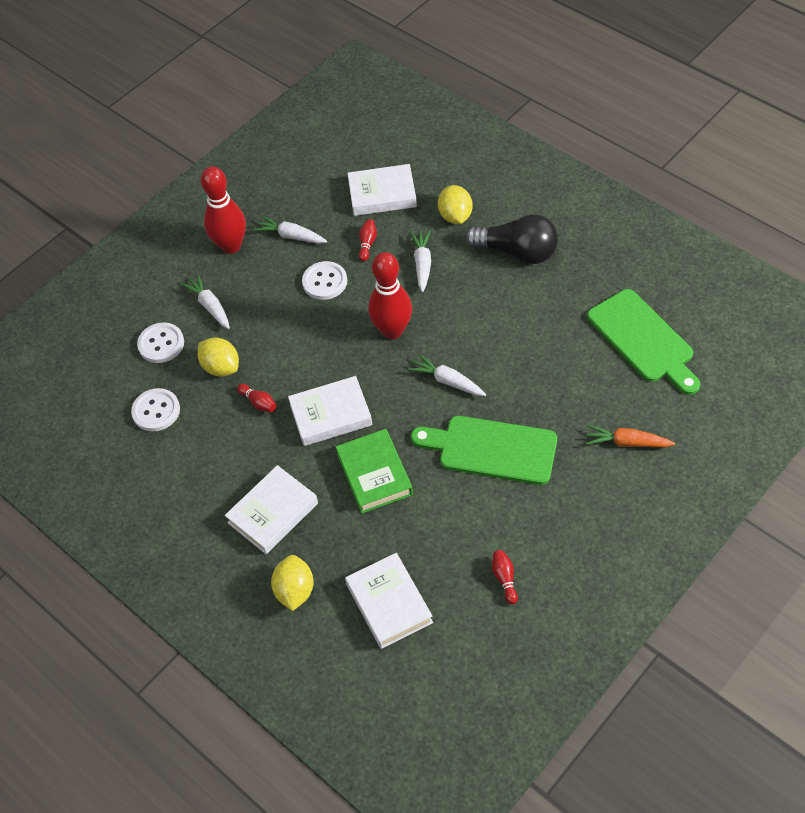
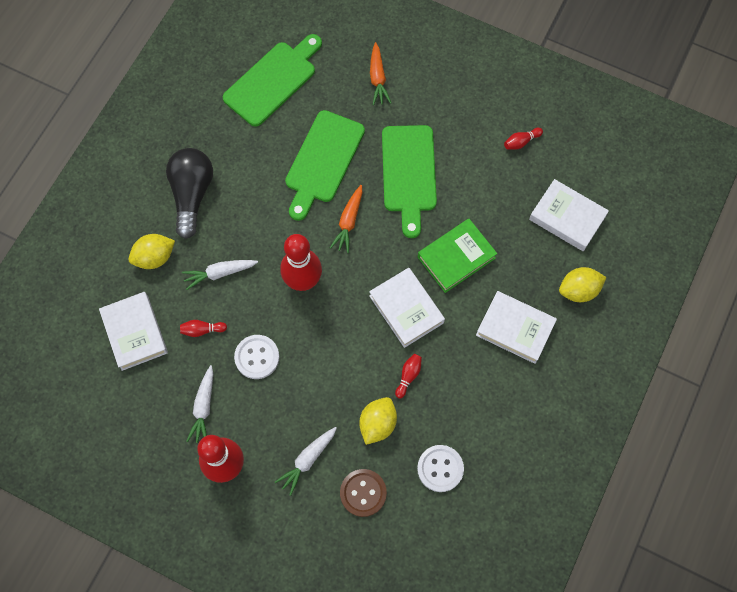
camera: 110 degrees left, 15 degrees up
(161, 344) = (363, 493): white button -> brown button
(389, 604) = (567, 218): white book -> white book turned 75 degrees clockwise
(447, 381) = (348, 222): white carrot -> orange carrot
(529, 370) = (323, 161): none -> green cutting board

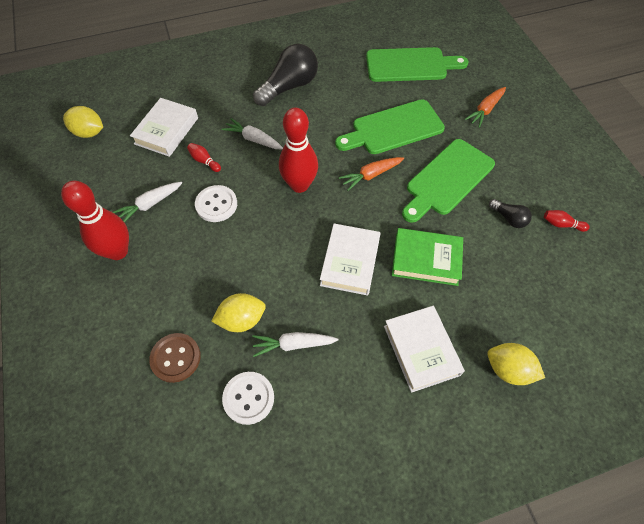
camera: 45 degrees right, 10 degrees down
(155, 257) = (227, 102): yellow lemon -> yellow lemon (89, 132)
(307, 460) = (168, 298): white carrot -> white carrot (293, 344)
(408, 376) = (301, 308): red bowling pin -> none
(482, 169) = (509, 218): none -> black light bulb
(567, 218) = (551, 306): white book -> none

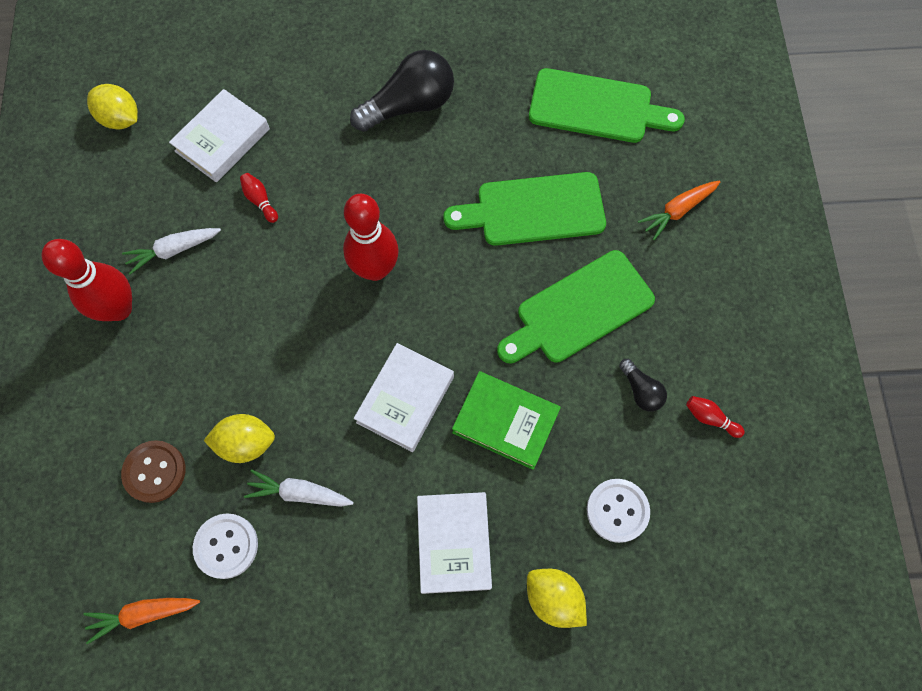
camera: 15 degrees right, 10 degrees up
(216, 204) = (258, 271): white button -> white button (617, 510)
(253, 139) = (335, 181): white carrot -> none
(371, 175) = (476, 277): orange carrot -> orange carrot (143, 614)

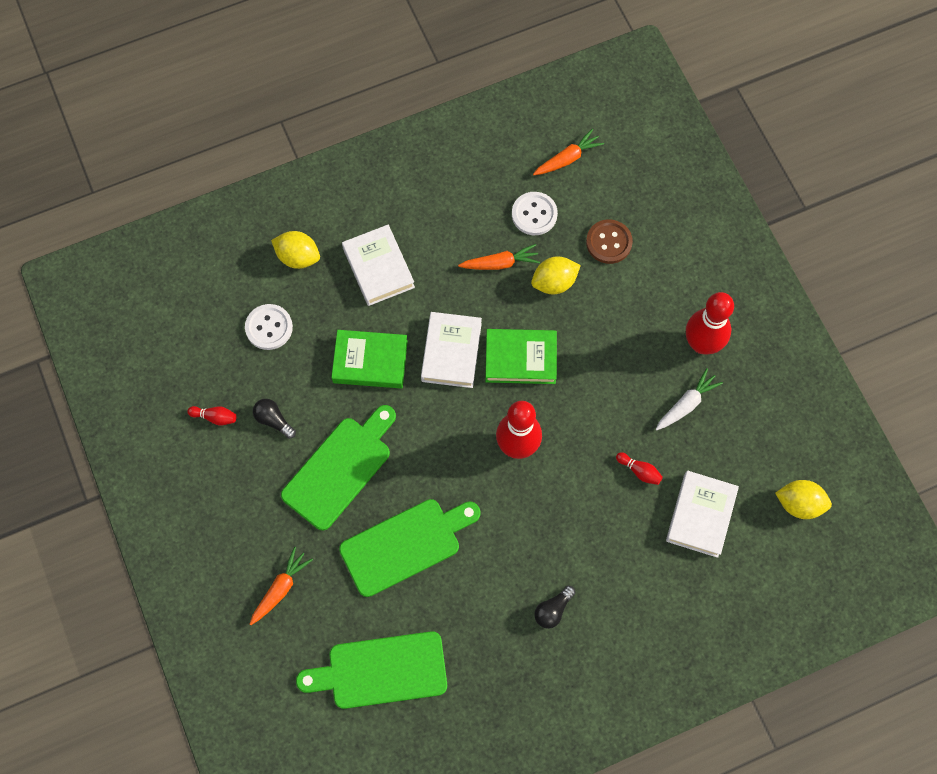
camera: 160 degrees right, 0 degrees up
(299, 493) = (500, 263): white carrot -> orange carrot
(329, 363) = (520, 358): none -> green book
(409, 105) = (553, 610): black light bulb -> black light bulb, size x0.49

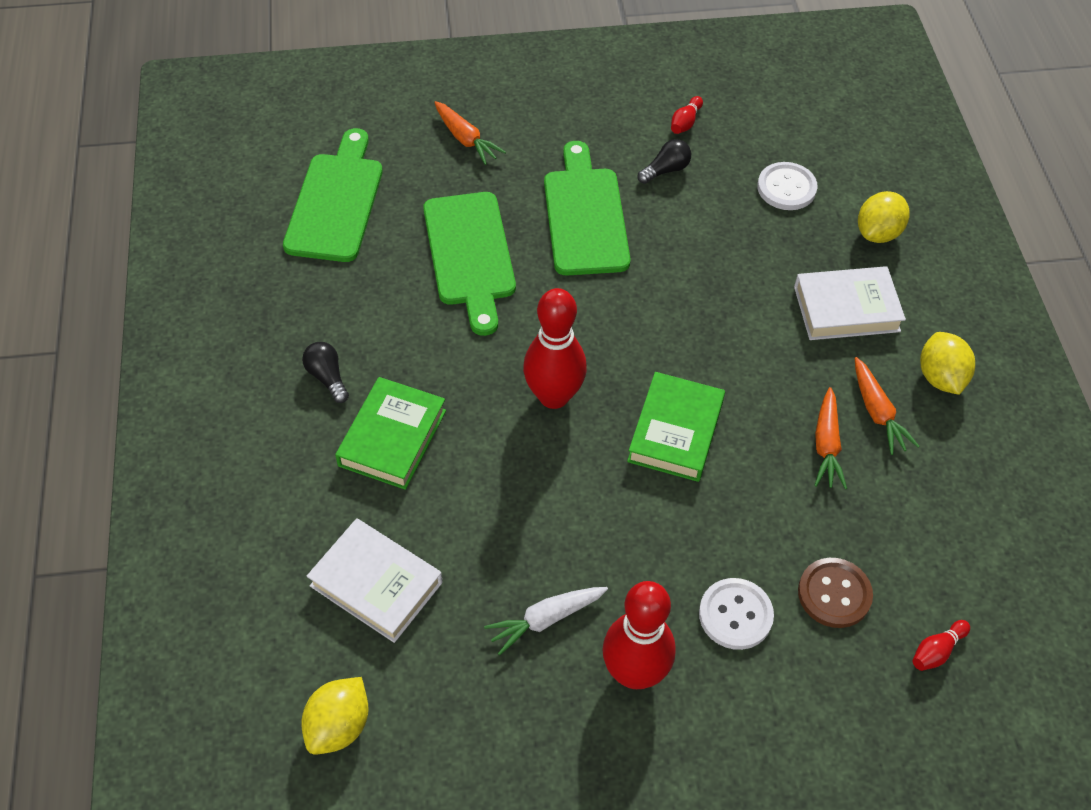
camera: 105 degrees right, 15 degrees down
(340, 469) = (585, 216): green cutting board -> green cutting board turned 150 degrees counterclockwise
(370, 362) = (715, 272): green book -> green book (392, 438)
(451, 352) = (706, 357): white book -> none
(534, 214) = (898, 508): white button -> white button (735, 615)
(554, 282) = (782, 503): yellow lemon -> yellow lemon (940, 377)
(567, 158) = (990, 579): orange carrot -> orange carrot (877, 412)
(639, 471) = (468, 527): red bowling pin -> red bowling pin (936, 651)
(686, 404) = (545, 619): white carrot -> white carrot turned 90 degrees clockwise

